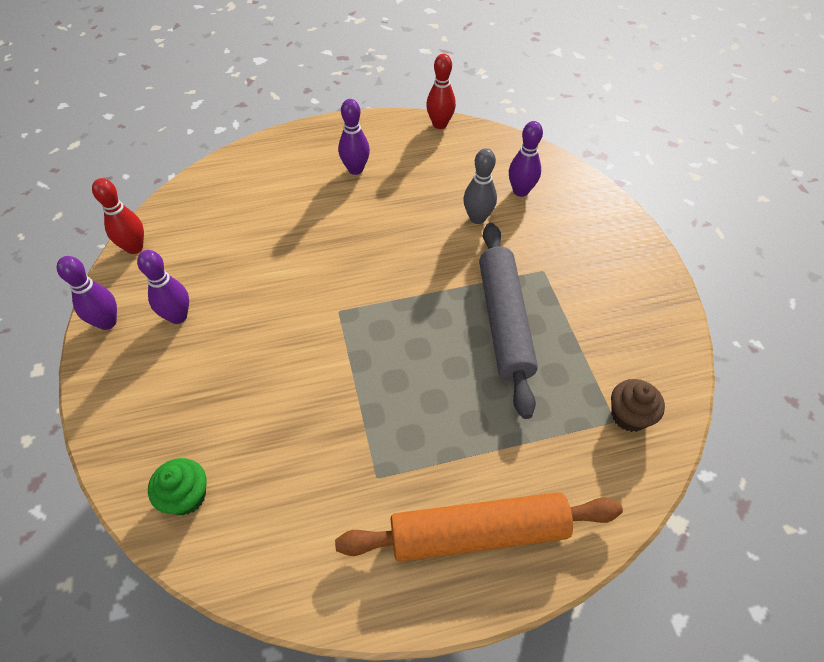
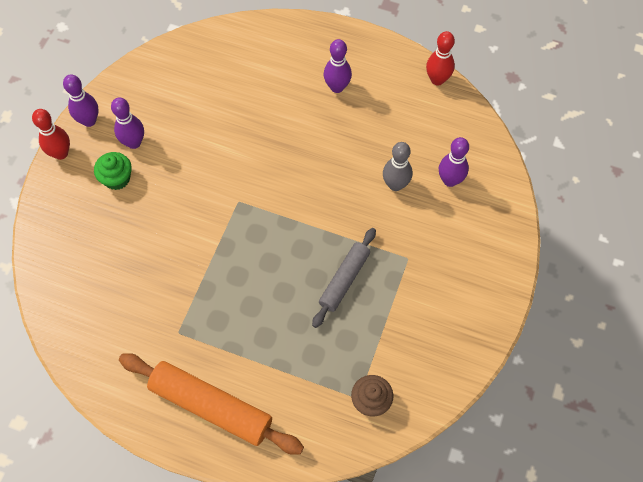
camera: 35 degrees right, 10 degrees up
(134, 247) = (139, 69): red bowling pin -> red bowling pin (61, 153)
(186, 496) = (64, 271): green cupcake -> green cupcake (117, 178)
(504, 321) = (344, 280): grey rolling pin -> grey rolling pin, size x0.62

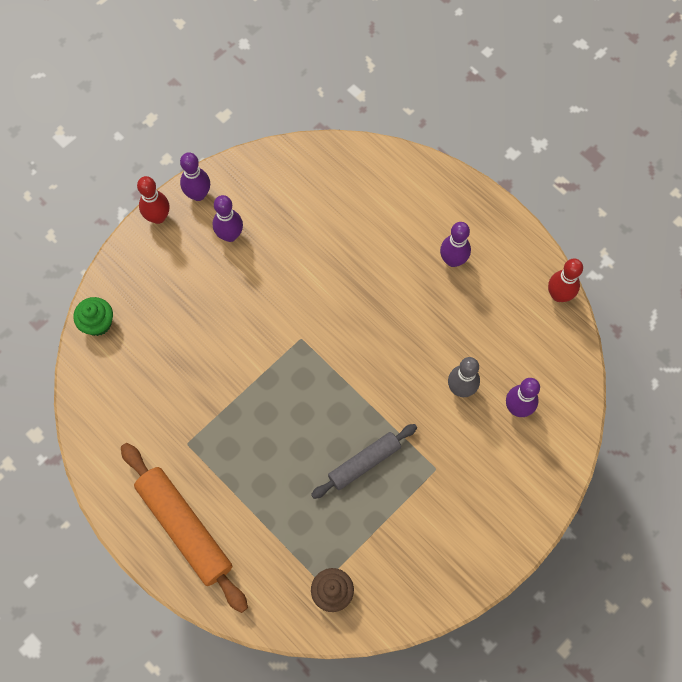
camera: 25 degrees right, 5 degrees up
(117, 178) = (198, 265): green cupcake -> green cupcake (98, 323)

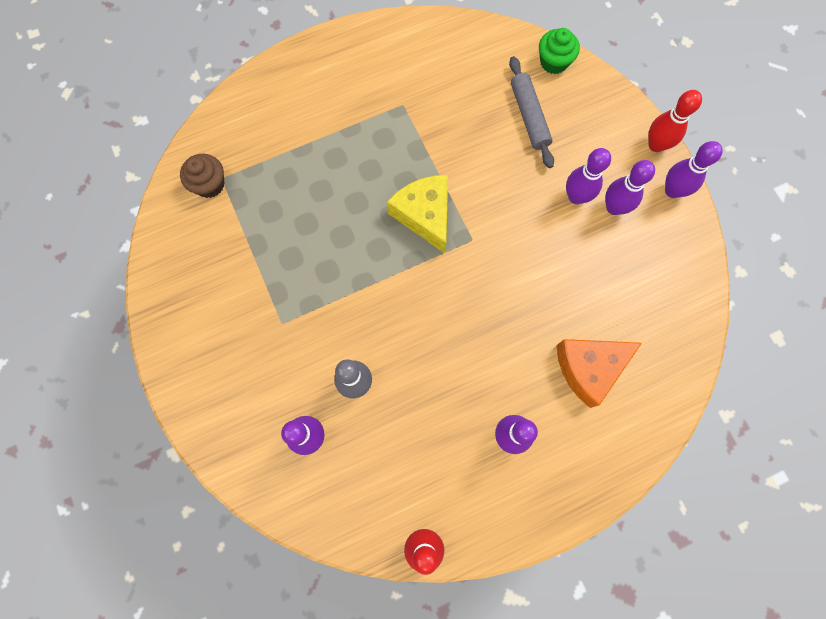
camera: 110 degrees right, 5 degrees up
(185, 528) = (324, 81): orange rolling pin -> none
(230, 267) = (576, 196): none -> purple bowling pin
(292, 385) = (424, 215): none -> yellow cheese
(364, 463) = (317, 255): grey rolling pin -> grey rolling pin (529, 116)
(377, 218) = (589, 368): none -> orange cheese

